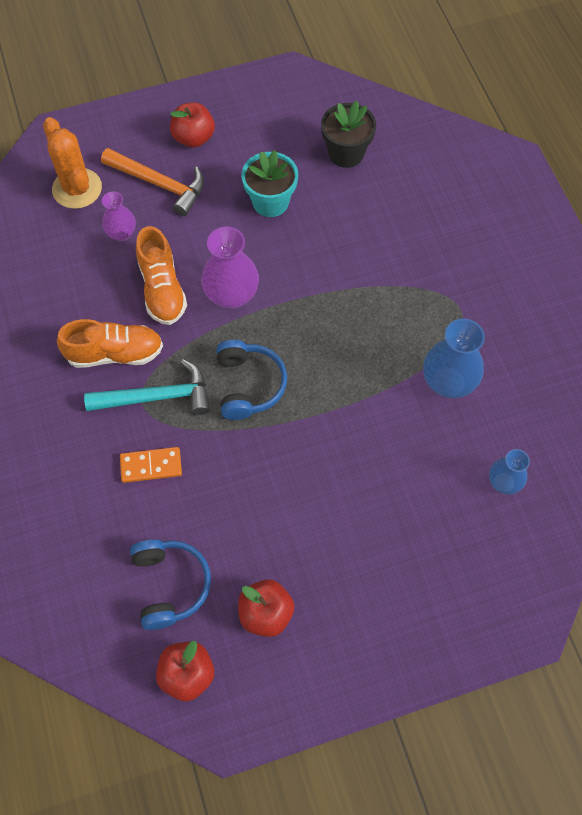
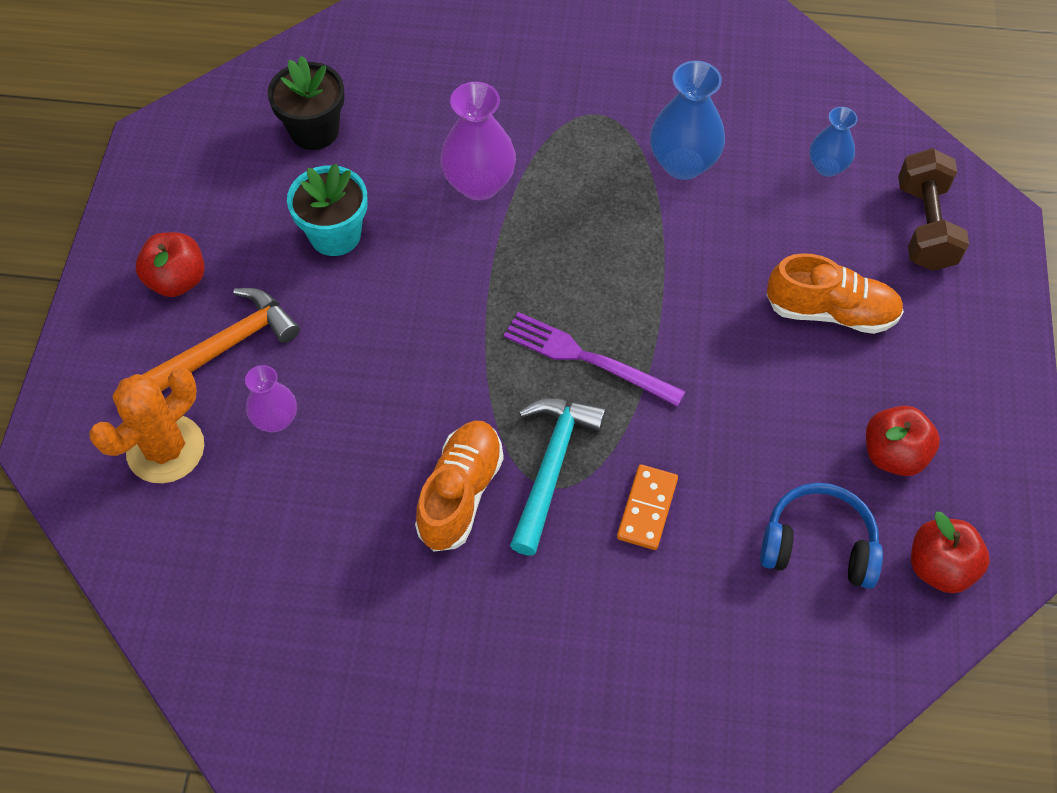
camera: 65 degrees left, 5 degrees down
(77, 189) = (166, 449): orange cactus -> orange cactus turned 45 degrees counterclockwise
(162, 289) = (393, 403): orange shoe -> orange shoe (830, 312)
(231, 295) = (448, 329): purple vase -> purple vase (479, 184)
(249, 385) = (587, 358): blue headphones -> purple fork
(486, 572) = (924, 226): none -> brown dumbbell

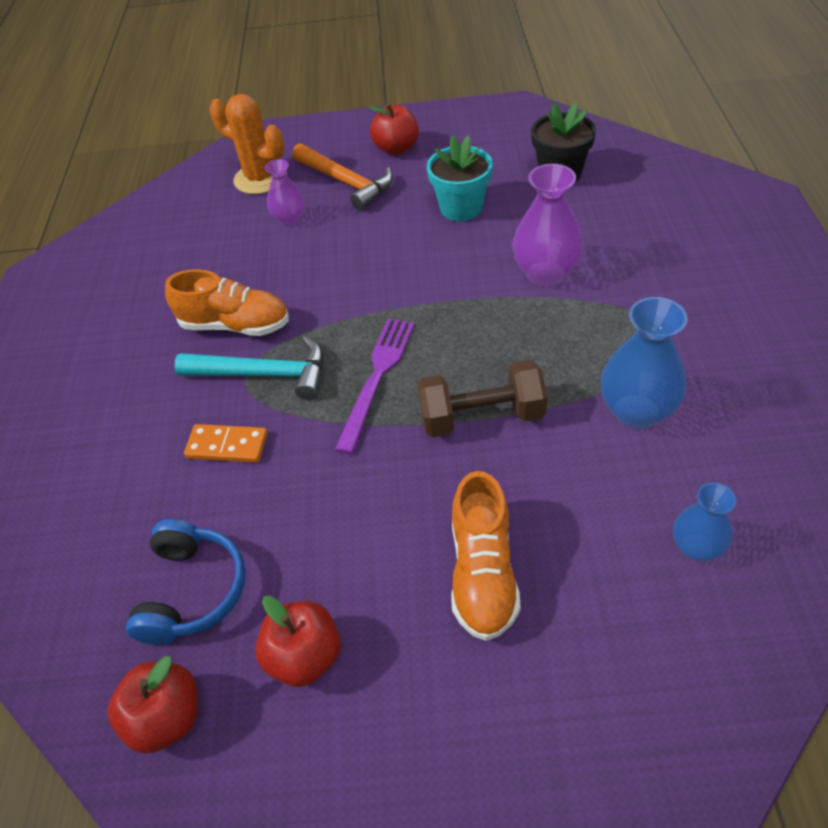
camera: 85 degrees right, 10 degrees down
(924, 226) = (648, 669): brown dumbbell -> brown dumbbell (481, 417)

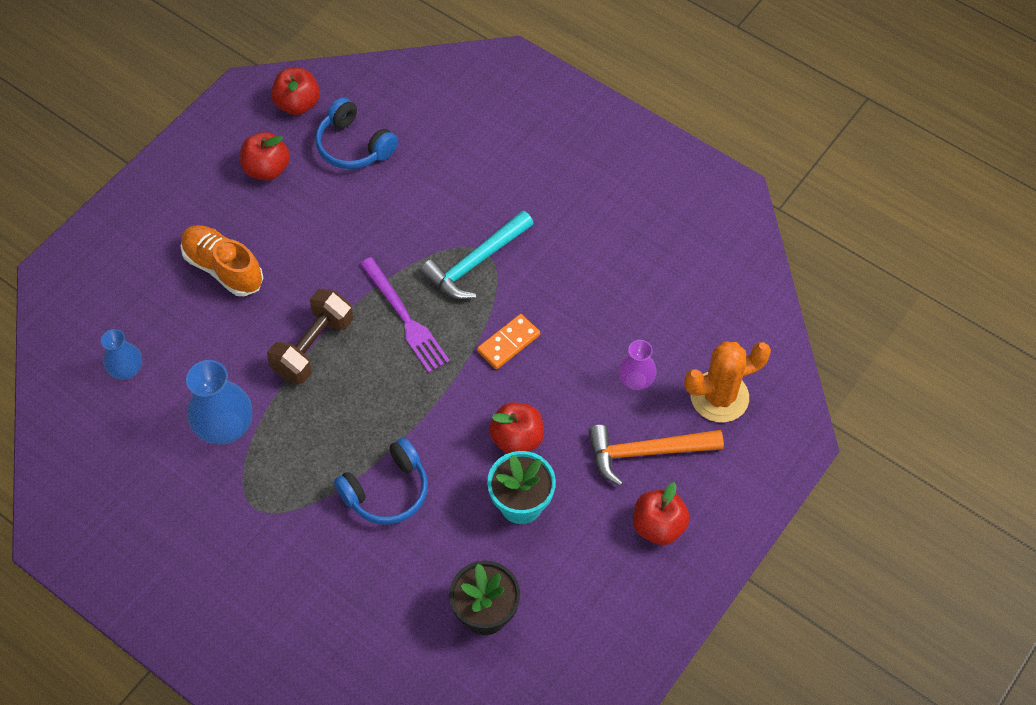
camera: 125 degrees right, 10 degrees up
(227, 446) = (436, 211): orange domino -> orange domino (508, 343)
(235, 325) = (542, 274): orange shoe -> none
(412, 241) = (517, 439): none -> red apple
(545, 273) = (387, 491): purple vase -> blue headphones

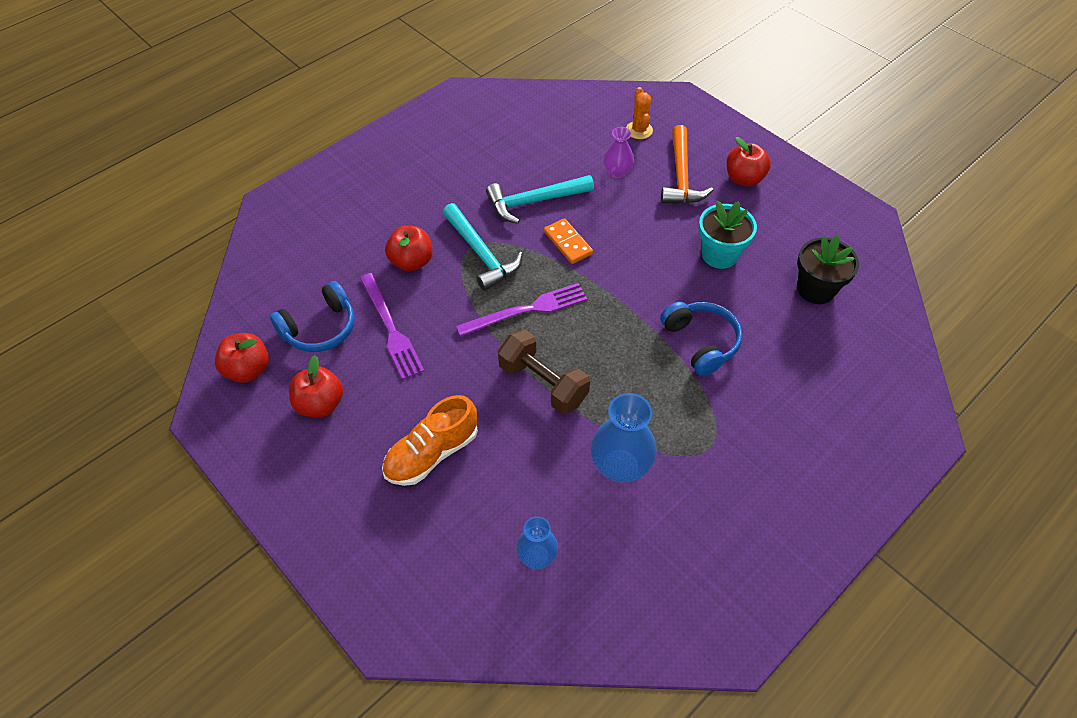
camera: 80 degrees left, 5 degrees down
(362, 203) = (391, 328): none -> purple fork
(517, 439) = (660, 249): red apple -> red apple (411, 261)
(566, 300) = (534, 201): none -> turquoise hammer
(719, 397) = (639, 130): orange cactus -> orange cactus, size x0.61

